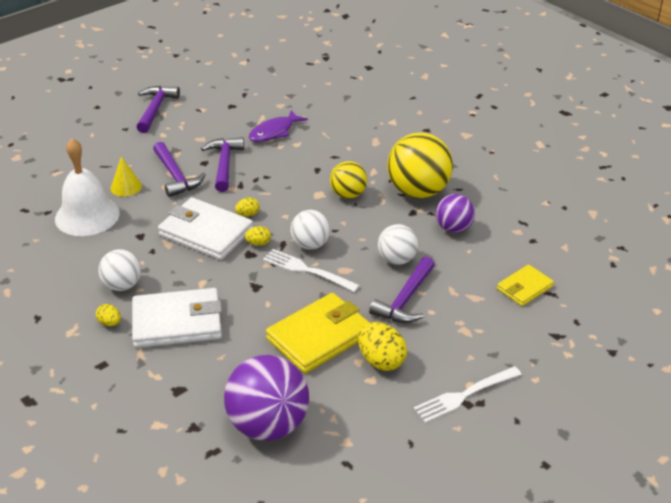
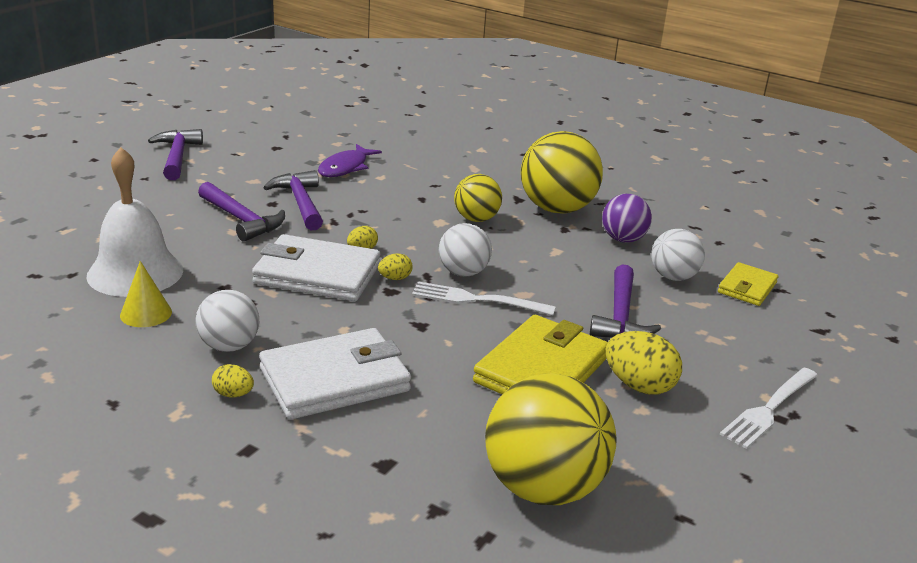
camera: 20 degrees left, 10 degrees down
(126, 187) = (177, 236): yellow cone -> yellow cone (146, 313)
(268, 425) = (543, 488): purple ball -> yellow ball
(397, 259) = (580, 276): white ball -> white ball (673, 277)

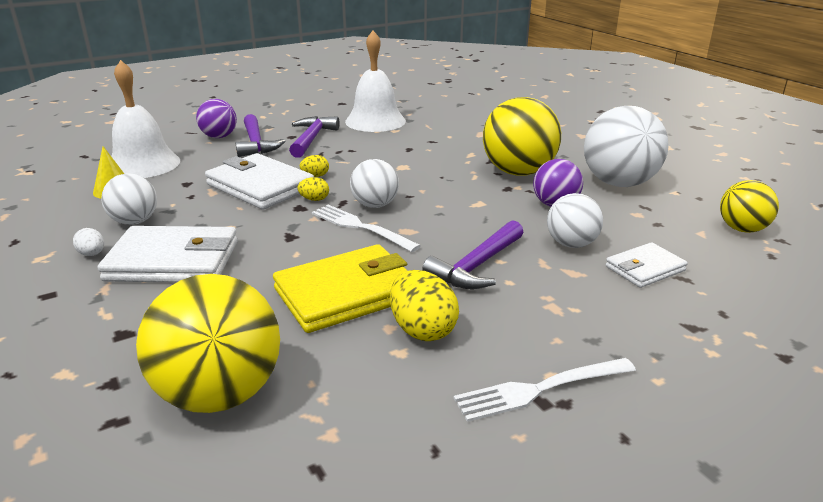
camera: 30 degrees right, 0 degrees up
(177, 156) = (266, 101): purple hammer -> none
(183, 218) = (219, 137): none -> purple ball
(233, 394) = (92, 254): yellow egg -> white egg
(345, 168) = (375, 121): purple fish -> white bell
(476, 219) = (436, 169): yellow ball -> yellow ball (742, 229)
(653, 206) = (619, 183): none -> white ball
(747, 287) = (645, 268): yellow wallet -> white wallet

